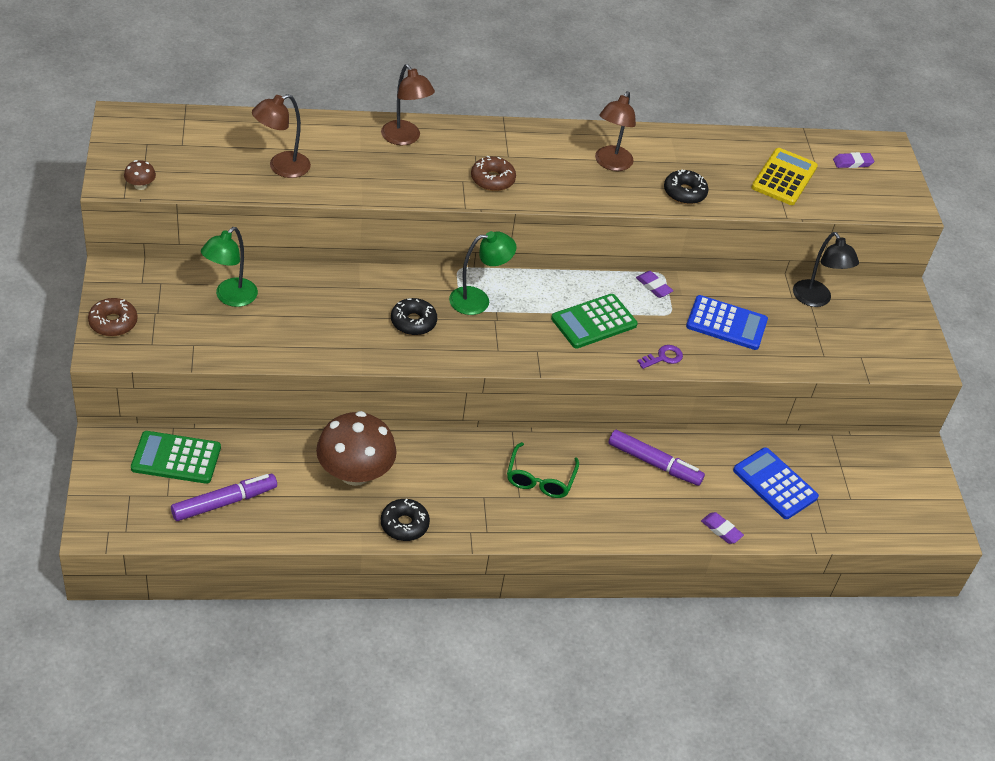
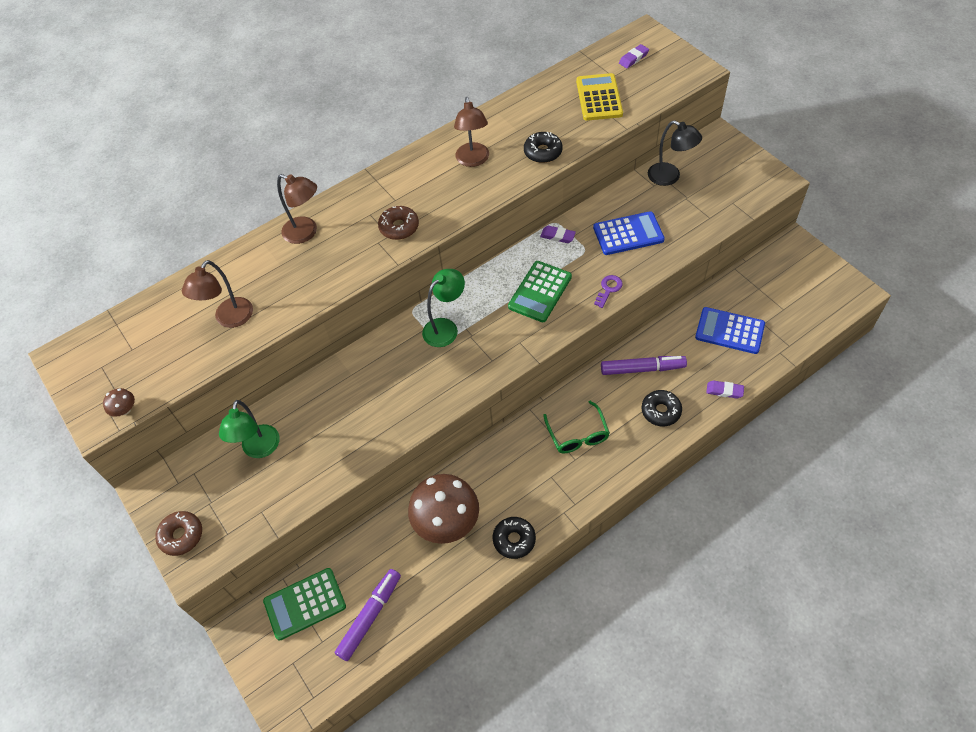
camera: 20 degrees left, 10 degrees up
(413, 322) = (413, 378): black donut -> black donut (661, 411)

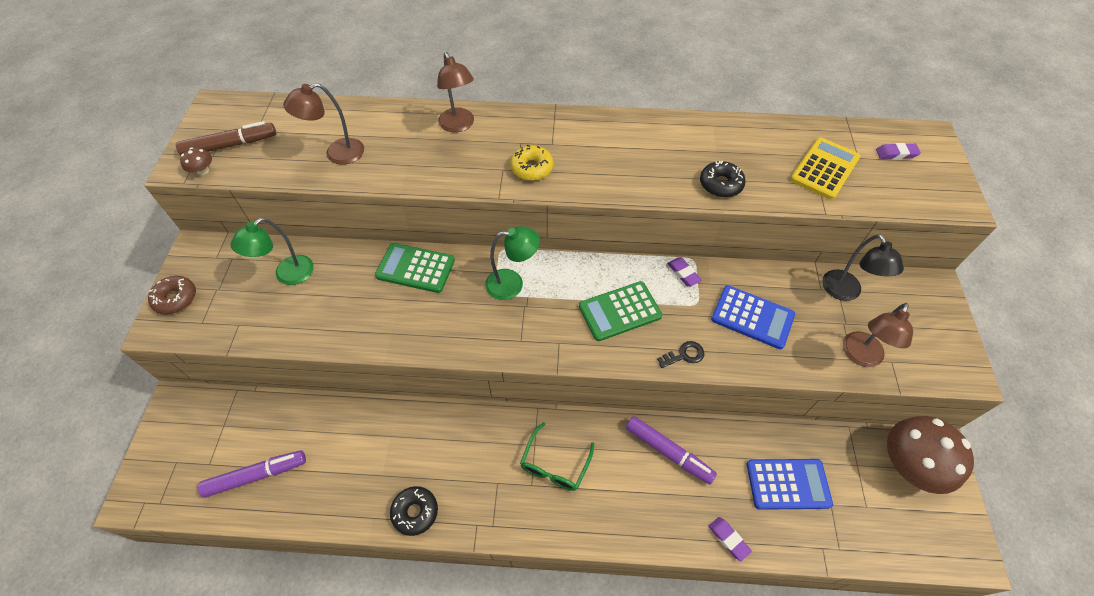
camera: 35 degrees right, 0 degrees up
(123, 375) = (230, 145): none -> brown marker
(305, 604) = (229, 423): green calculator -> green calculator (415, 268)
(399, 227) = (531, 168): brown donut -> yellow donut
(446, 521) = (383, 448): brown mushroom -> brown mushroom (909, 465)
(473, 160) = (650, 152): brown lamp -> brown lamp (860, 356)
(608, 289) = (684, 355): purple key -> black key
(661, 411) = (648, 506): black donut -> none
(729, 331) = (788, 484): blue calculator -> blue calculator turned 120 degrees clockwise

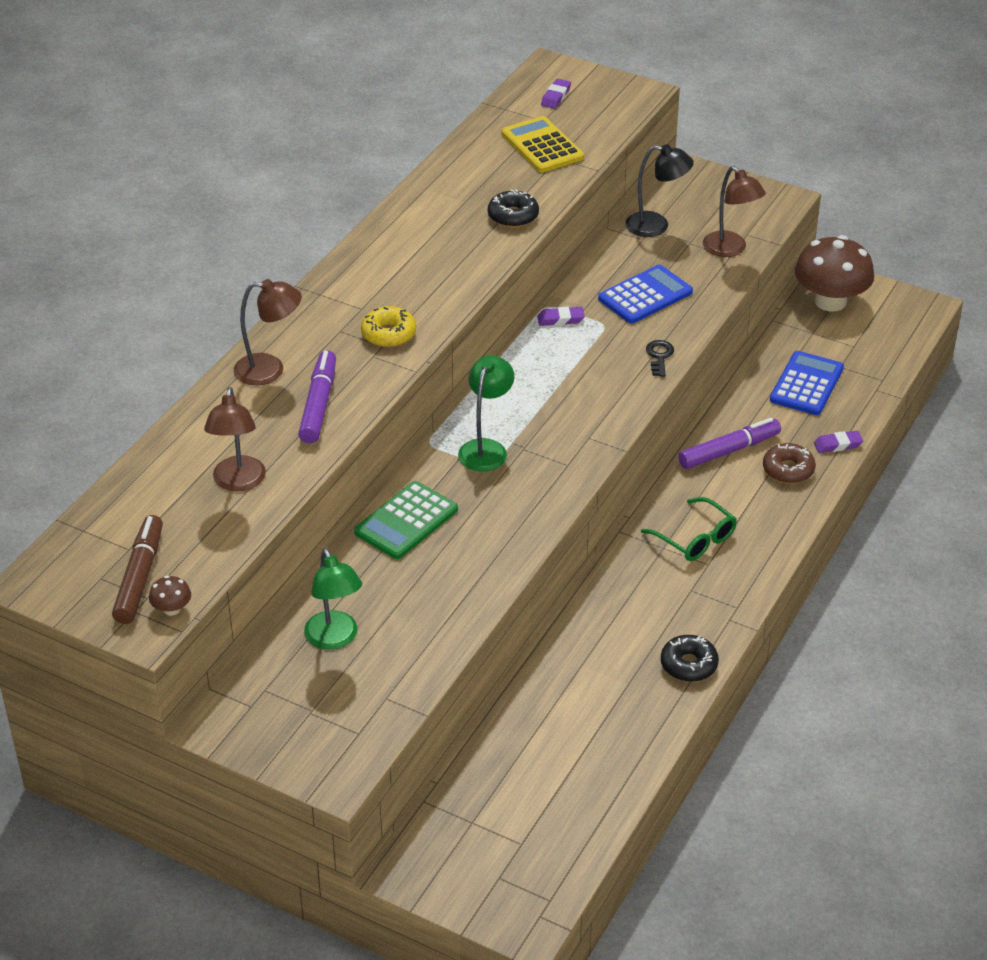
camera: 65 degrees left, 15 degrees down
(176, 298) = (298, 755): brown donut -> brown donut (788, 470)
(256, 475) = (564, 798): purple marker -> purple marker (318, 404)
(620, 311) = (578, 381): green calculator -> none

